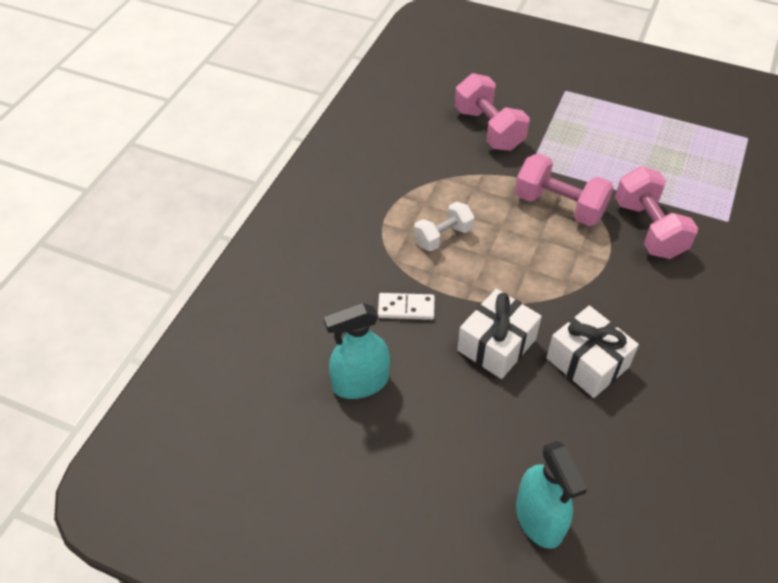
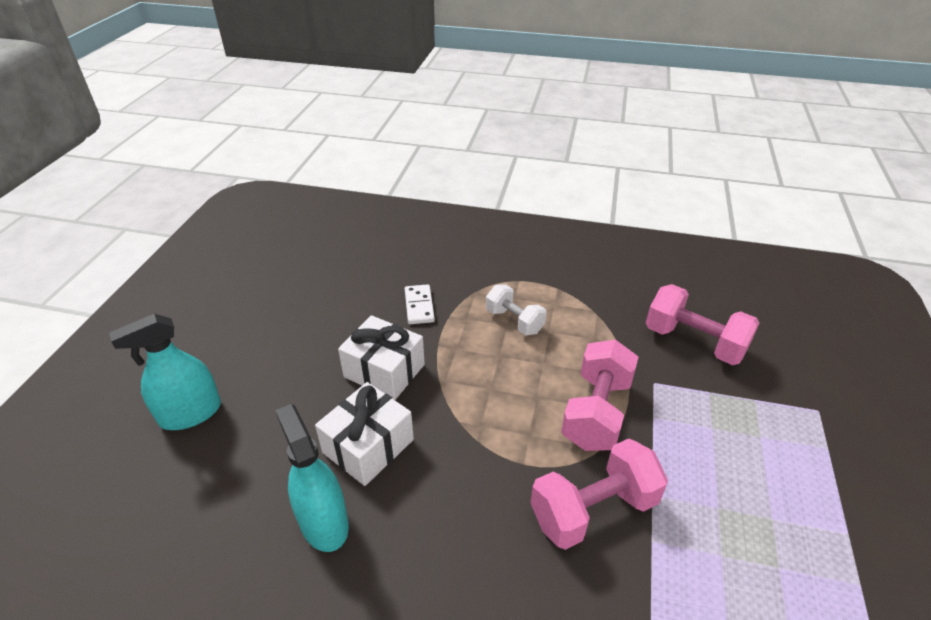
camera: 80 degrees right, 10 degrees down
(360, 383) = (336, 289): turquoise spray bottle -> turquoise spray bottle (324, 522)
(488, 129) = (694, 342): pink dumbbell -> pink dumbbell turned 75 degrees clockwise

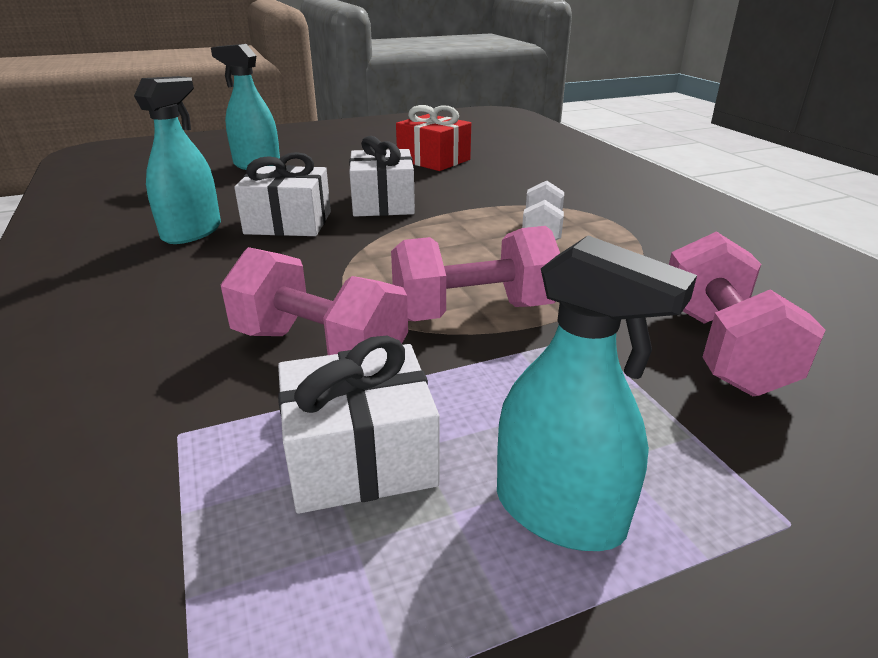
camera: 55 degrees right, 10 degrees down
(320, 296) = (433, 160): none -> red gift
(419, 306) = (485, 191): white domino -> none
(715, 537) = (360, 457): none -> white gift
(785, 479) = (559, 511): none -> turquoise spray bottle

